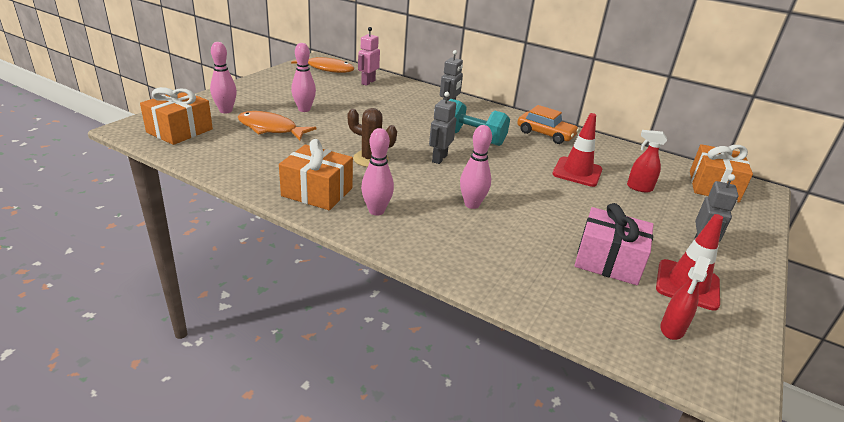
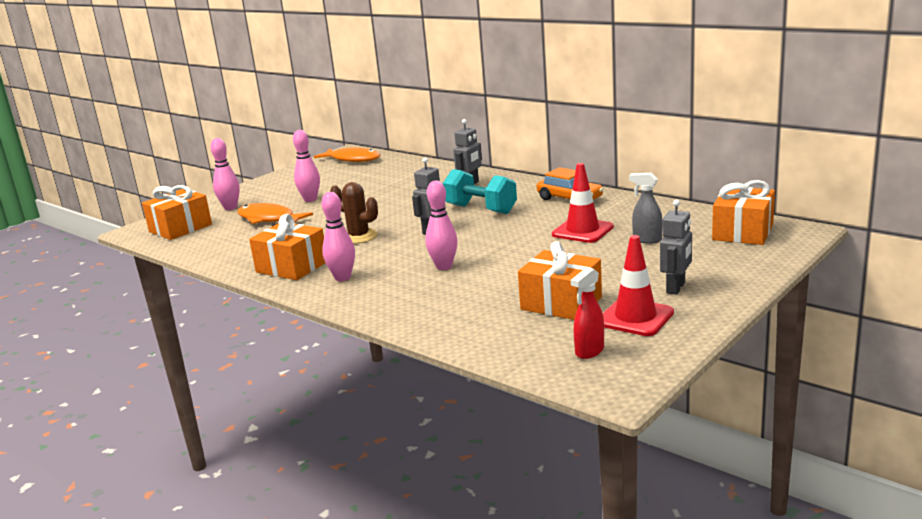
camera: 15 degrees right, 10 degrees down
(368, 82) = (392, 168): pink robot -> none
(608, 261) = (561, 303): pink gift -> orange gift
(639, 188) = (646, 240): red spray bottle -> grey spray bottle

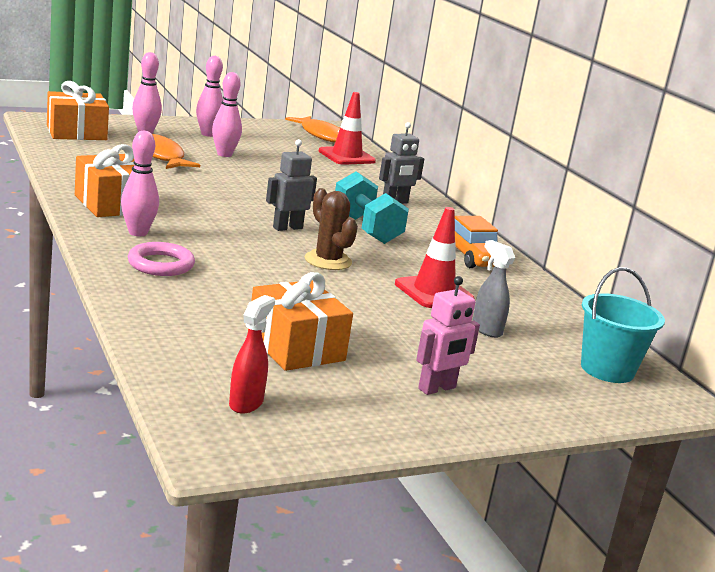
camera: 20 degrees right, 0 degrees up
(359, 236) = (212, 204): brown cactus -> brown cactus (328, 261)
(393, 291) = (161, 264): none -> pink ring
(444, 267) = (243, 264): pink bowling pin -> pink bowling pin (208, 134)
(589, 351) = (246, 403): red spray bottle -> red spray bottle turned 135 degrees clockwise
(635, 317) = (346, 395): red traffic cone -> red traffic cone (346, 156)
(676, 288) = (437, 388): grey robot -> pink robot
(742, 232) = (607, 369): orange gift -> turquoise bucket

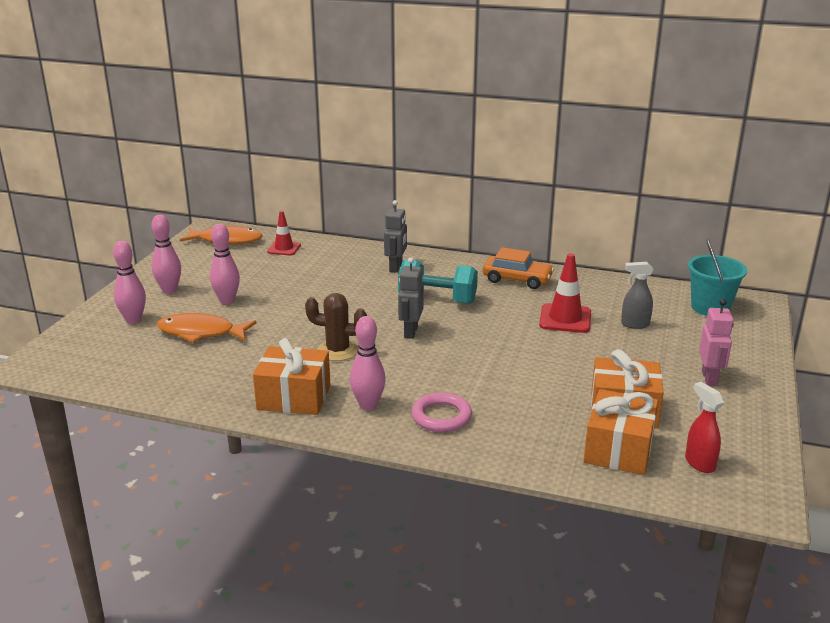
camera: 45 degrees left, 5 degrees up
(76, 133) = (94, 356): orange gift -> orange gift (618, 449)
(328, 261) = (485, 339): brown cactus -> brown cactus (337, 351)
(346, 156) = (284, 248): red traffic cone -> red traffic cone, size x0.66

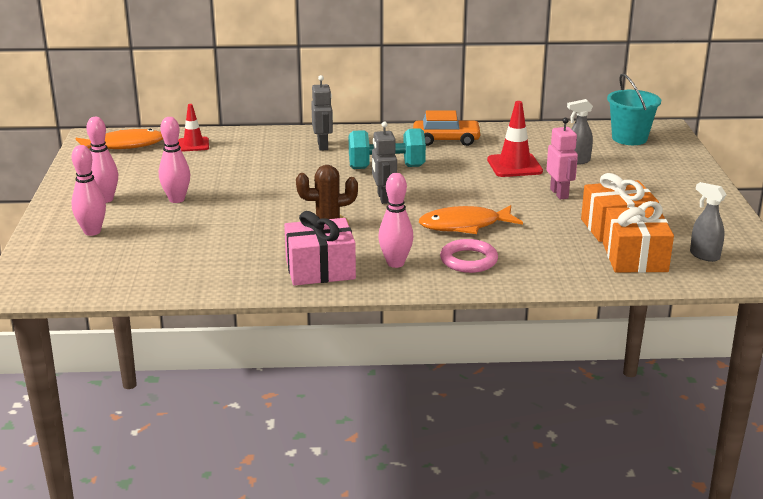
camera: 20 degrees left, 0 degrees up
(201, 333) = (176, 231): orange fish -> orange fish (464, 225)
(294, 397) = (320, 269): orange gift -> pink gift
(699, 463) = (704, 255): red spray bottle -> grey spray bottle
(709, 378) = (668, 193): pink robot -> pink robot (559, 193)

